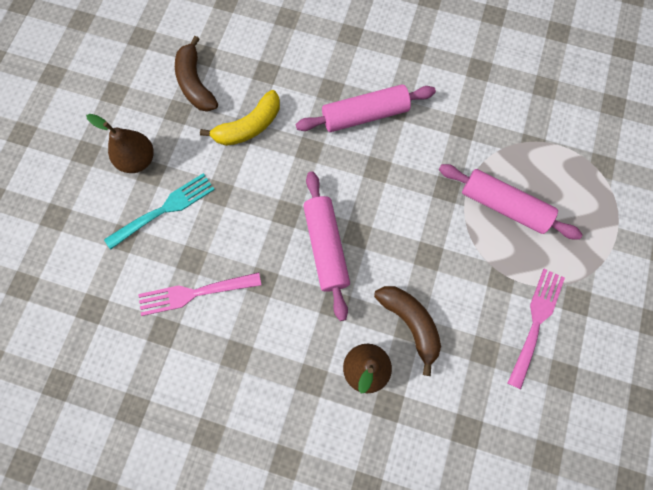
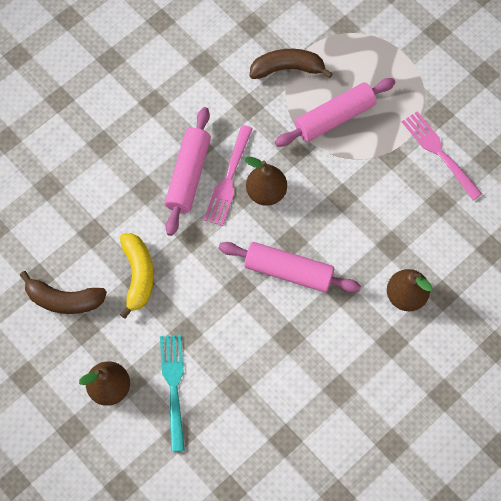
camera: 60 degrees left, 5 degrees down
(195, 292) = (266, 397): pink fork -> pink fork (228, 178)
(390, 186) = (266, 192): none -> brown pear
(410, 323) = (388, 242): brown banana -> brown banana (287, 69)

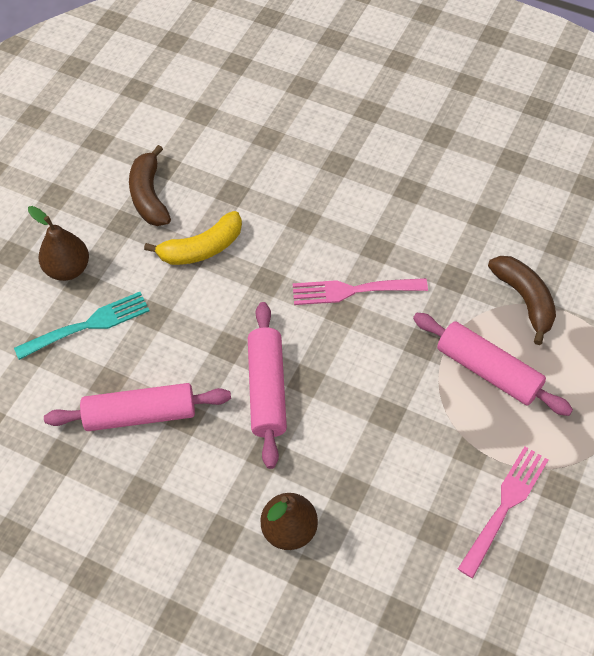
camera: 70 degrees right, 10 degrees down
(188, 175) = (339, 251): pink rolling pin -> pink rolling pin (140, 414)
(266, 192) = (355, 333): brown pear -> none

